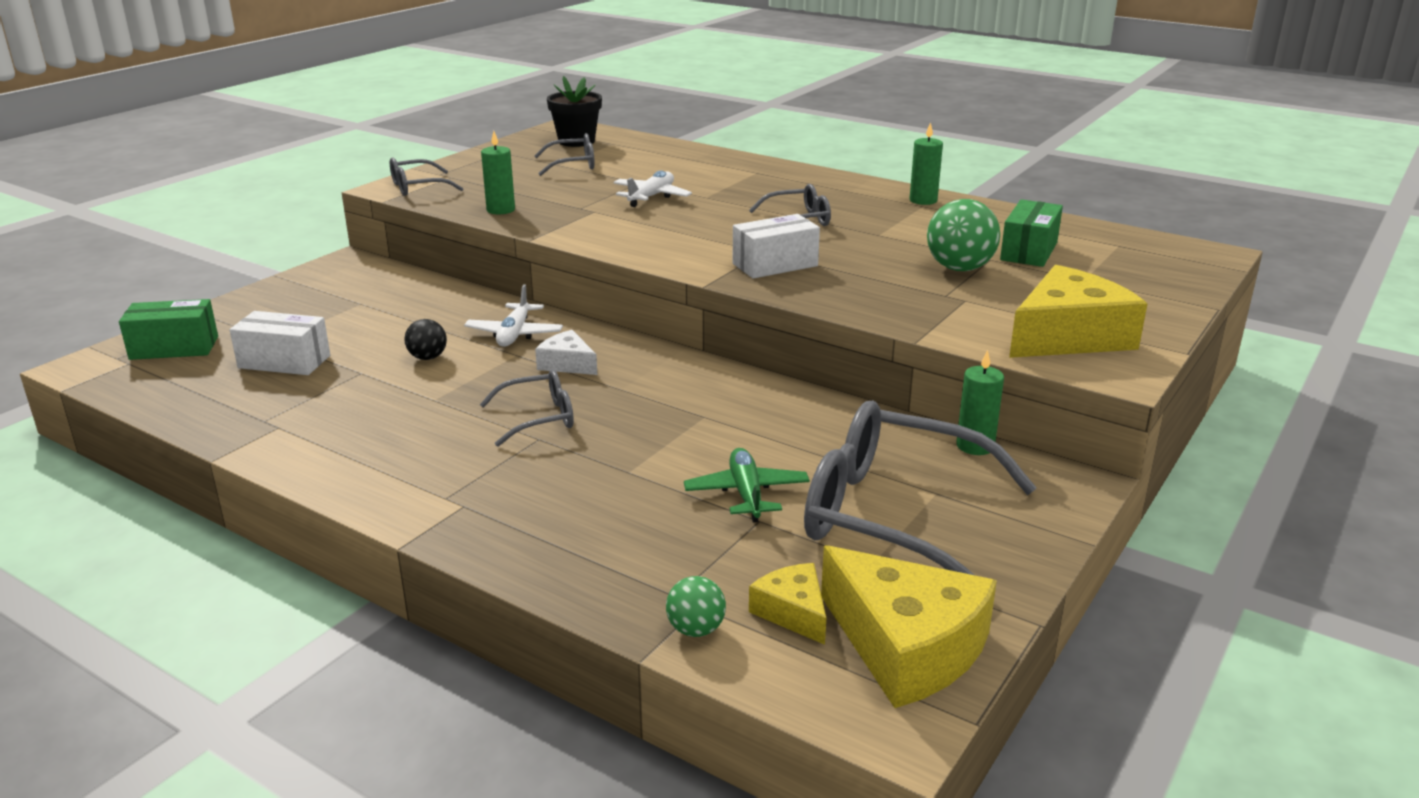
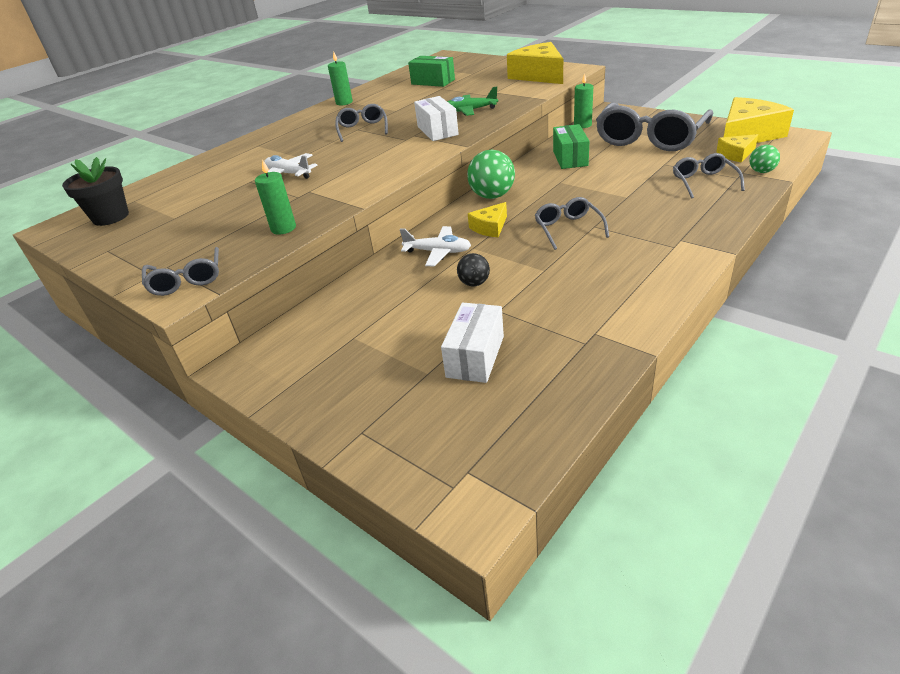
camera: 80 degrees left, 10 degrees up
(174, 348) = (434, 443): green box -> green box (570, 158)
(567, 364) = (490, 227): white cheese -> yellow cheese
(572, 165) = (181, 211): grey glasses -> grey glasses (704, 182)
(746, 494) = (641, 167): green plane -> green plane (470, 111)
(959, 268) = (453, 93): green ball -> green ball (492, 196)

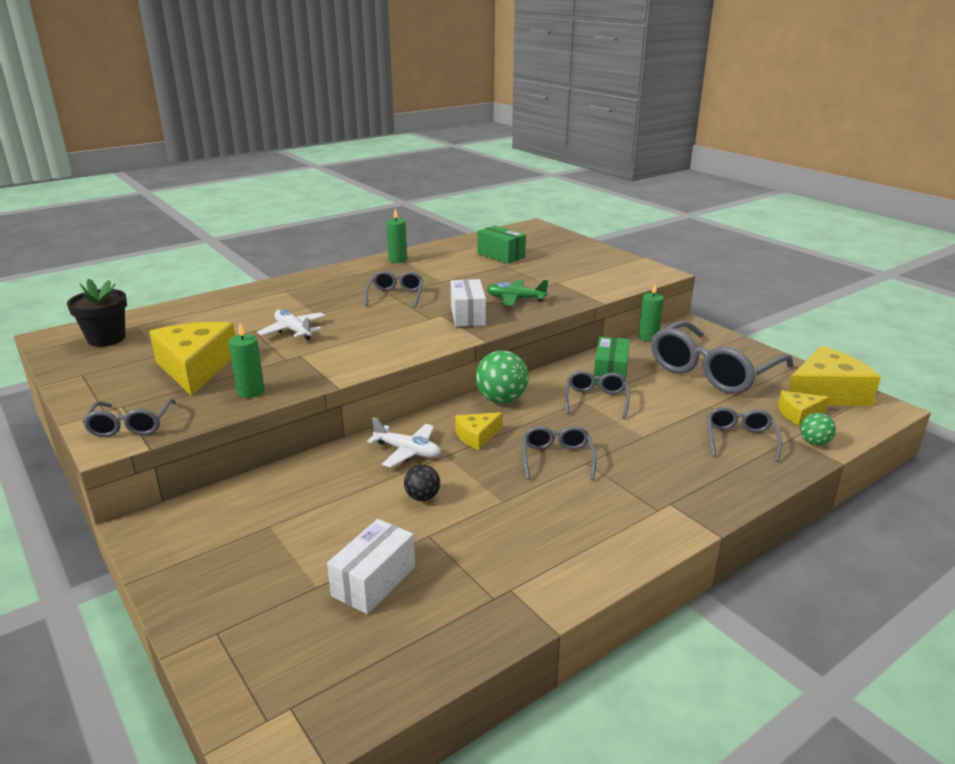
camera: 10 degrees right, 10 degrees down
(539, 75) = (615, 272): yellow cheese -> yellow cheese (195, 367)
(571, 179) = (596, 400): none -> grey glasses

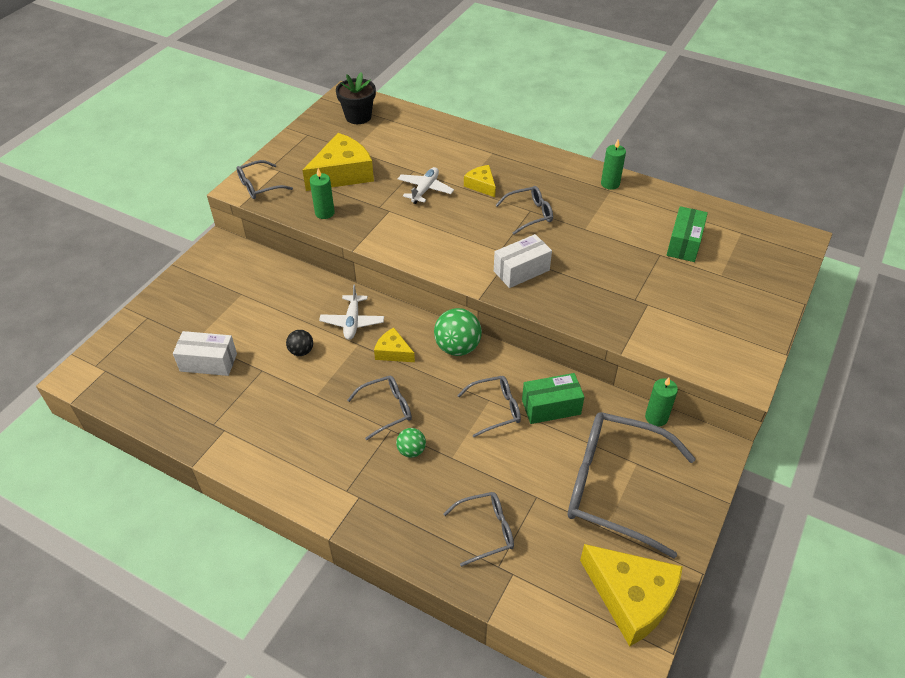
camera: 65 degrees right, 20 degrees up
(515, 299) = (581, 289): green plane -> none
(798, 414) = (566, 575): yellow cheese -> yellow cheese (481, 185)
(814, 442) = (514, 594): green ball -> green ball (411, 451)

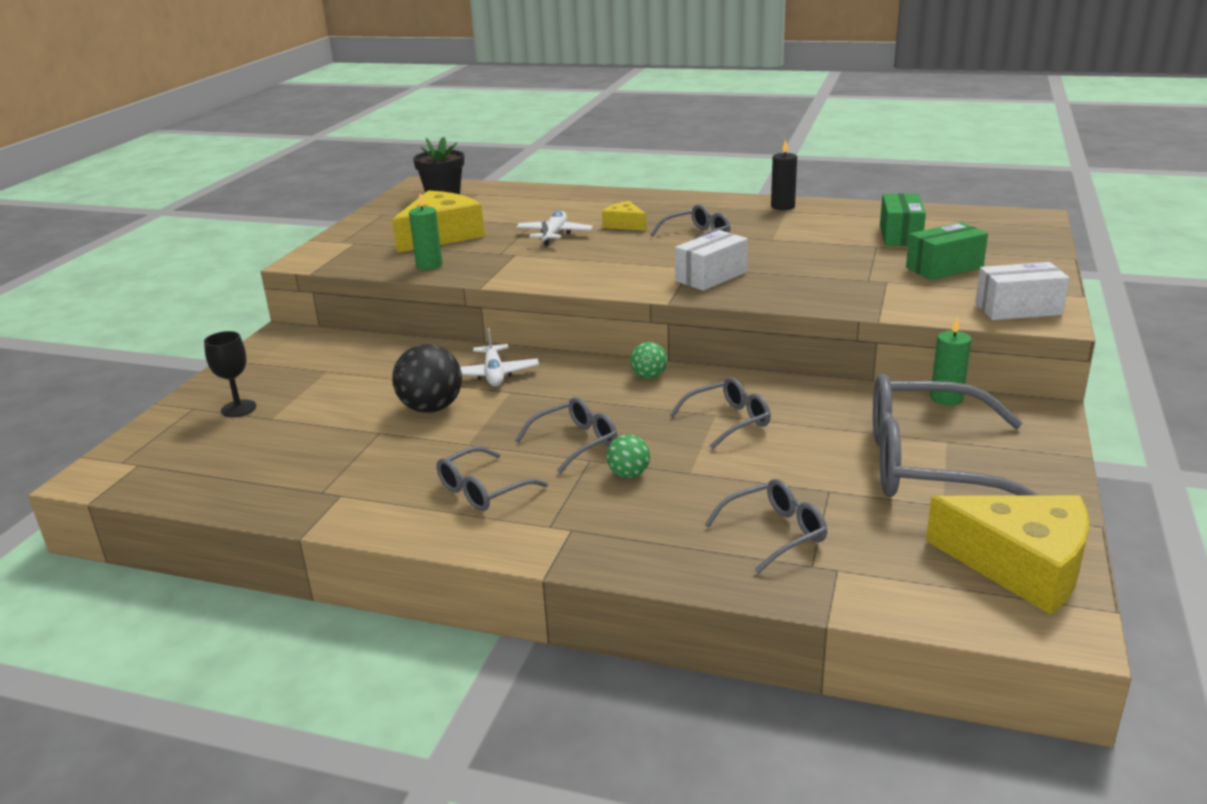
camera: 10 degrees left, 20 degrees down
(176, 324) = (238, 408): none -> black goblet
(208, 362) = (297, 436): white box -> white box (1018, 309)
(260, 186) = (332, 256): grey glasses -> grey glasses (484, 490)
(301, 351) = (431, 408): black ball -> black ball, size x1.78
(393, 352) = (562, 392): yellow cheese -> none
(457, 347) = (649, 376): green ball -> green ball, size x0.56
(551, 407) = (802, 409): green box -> green box (944, 268)
(610, 184) = (782, 206): green candle -> black candle

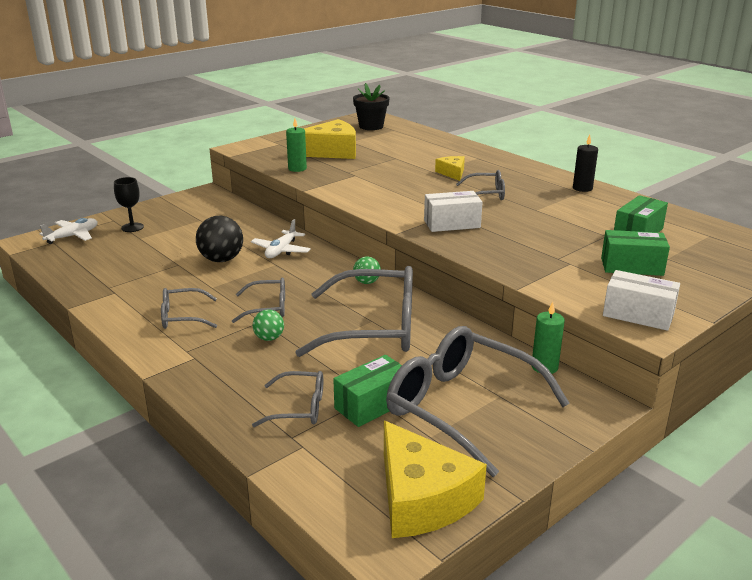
camera: 30 degrees right, 0 degrees up
(554, 235) = (397, 169): white plane -> white plane (72, 236)
(727, 421) = (373, 328): grey glasses -> grey glasses, size x2.03
(843, 498) = (372, 404): none -> green box

